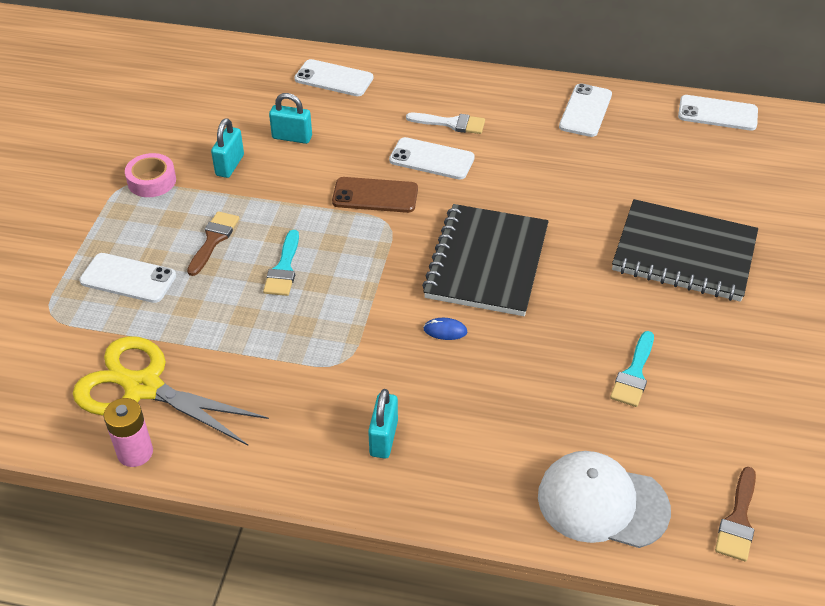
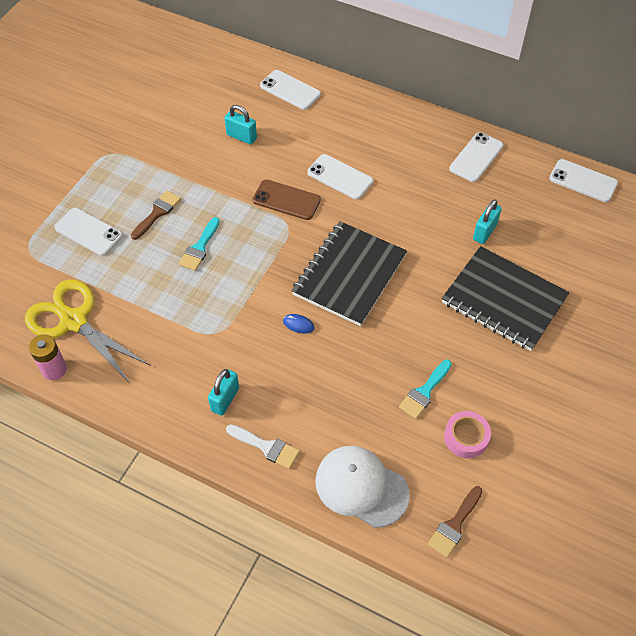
camera: 15 degrees right, 10 degrees up
(152, 181) = (128, 154): pink tape -> pink tape (466, 437)
(230, 165) = (188, 152): turquoise padlock -> turquoise padlock (484, 232)
(451, 123) = (366, 148): white brush -> white brush (266, 447)

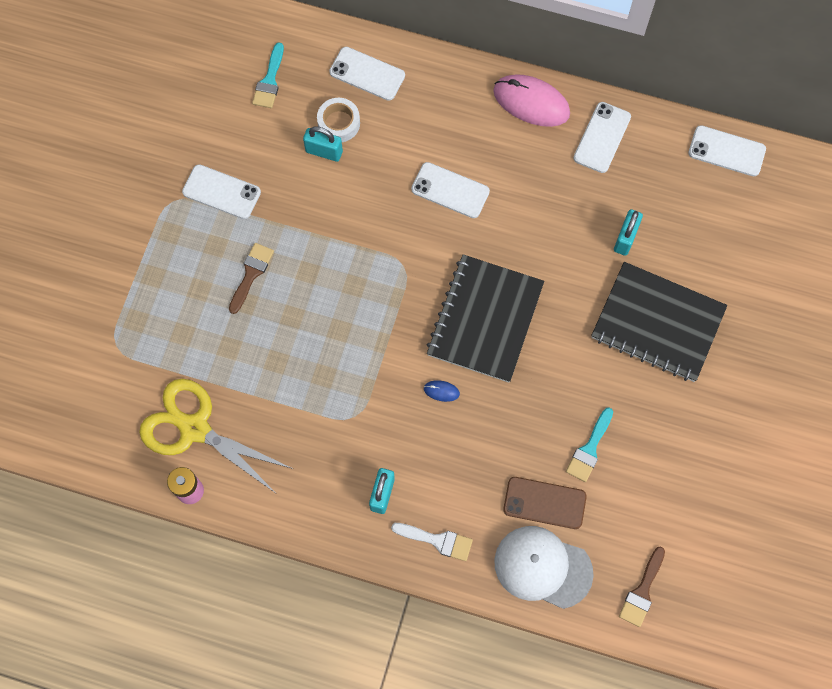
camera: 10 degrees left, 15 degrees up
(88, 232) = (179, 312): white phone -> white phone (221, 192)
(199, 248) = (311, 312): turquoise brush -> turquoise brush (269, 81)
(259, 119) = (339, 123): none -> white tape
(286, 200) = (395, 232): brown phone -> brown phone (544, 503)
(420, 126) = (531, 102): none -> pink mouse
(466, 437) = (640, 493): pink tape -> none

